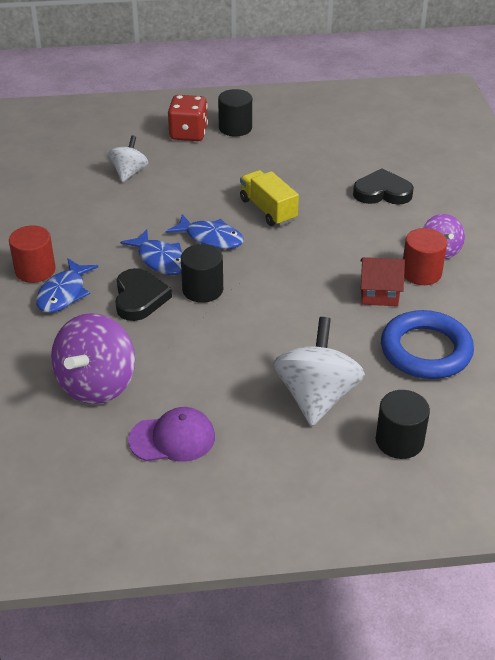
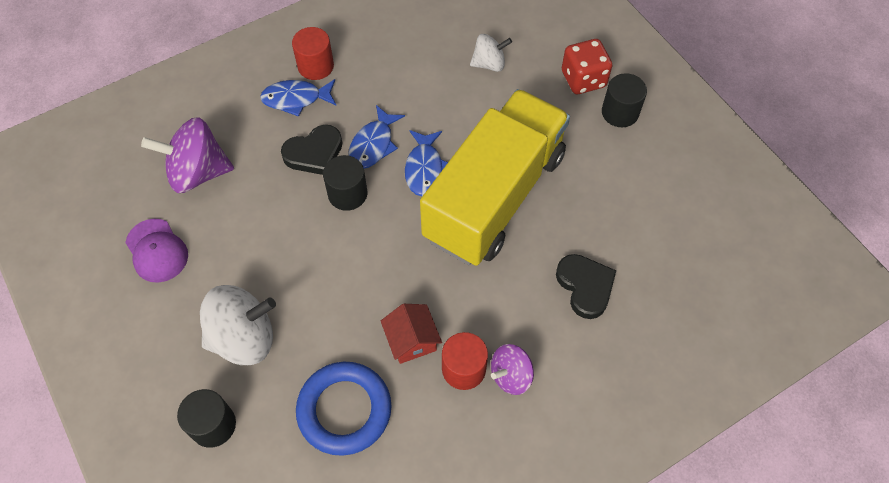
camera: 65 degrees right, 20 degrees up
(268, 210) = (494, 196): yellow truck -> yellow truck, size x2.37

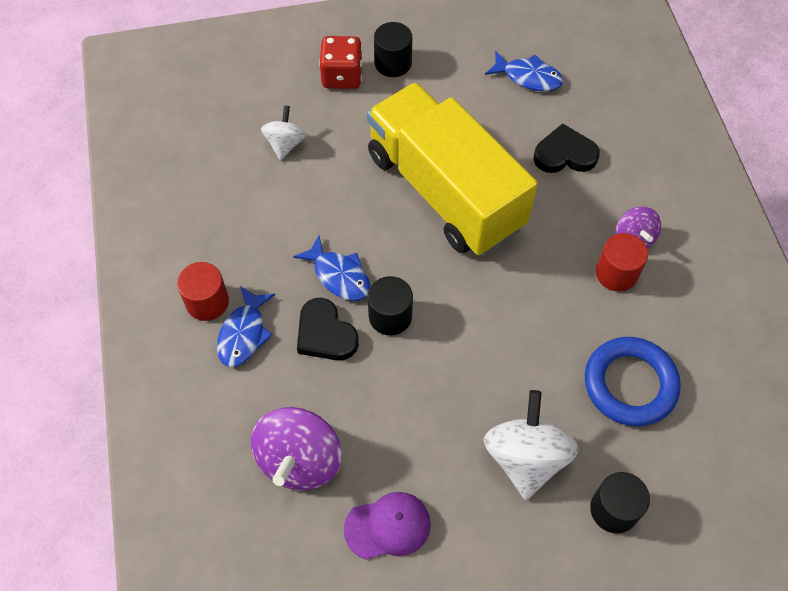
camera: 70 degrees left, 0 degrees up
(314, 153) = (325, 334): black heart -> black heart turned 150 degrees clockwise
(411, 340) = (575, 307): red house -> none
(424, 169) = (388, 239): blue fish -> blue fish (528, 77)

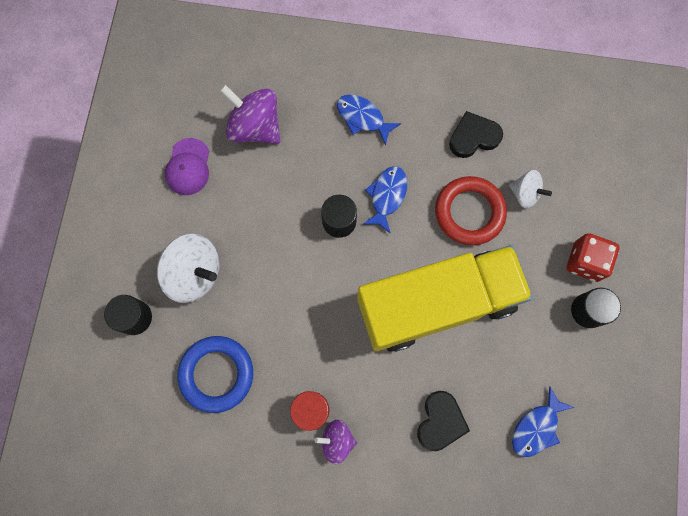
camera: 110 degrees right, 15 degrees up
(207, 302) = (397, 100): red cylinder -> none
(325, 334) = (342, 172): black heart -> black heart (473, 137)
(327, 189) = (469, 212): none -> red ring
(339, 275) = (387, 196): blue fish -> blue fish turned 135 degrees clockwise

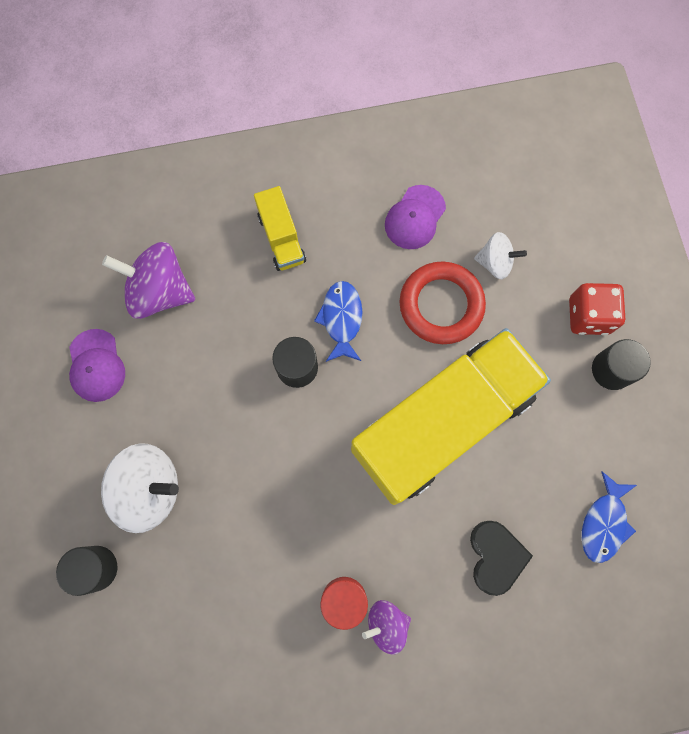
camera: 20 degrees left, 0 degrees up
(217, 374) = (218, 599): blue ring -> none
(363, 118) = (281, 238): blue fish -> yellow truck
(473, 137) = (415, 217): black heart -> purple cap

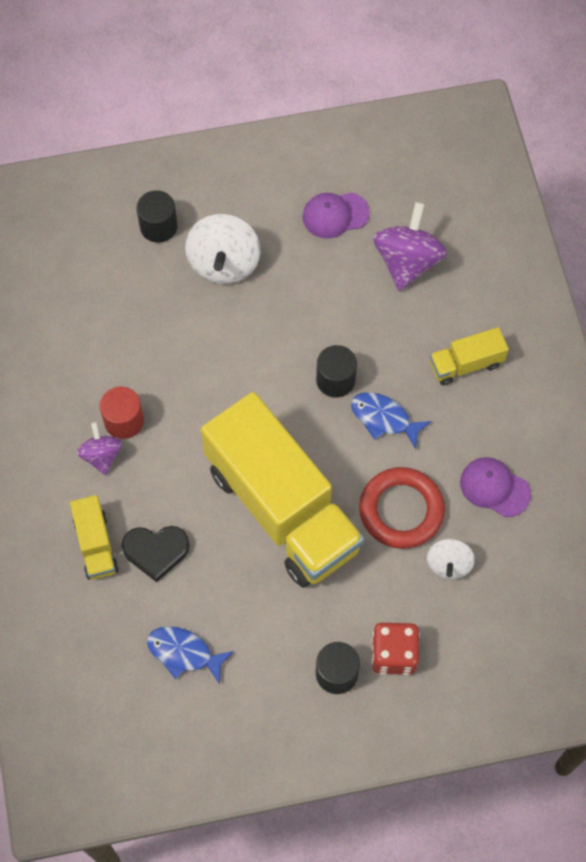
camera: 90 degrees right, 10 degrees down
(341, 319) = (384, 418): blue fish -> blue fish turned 150 degrees counterclockwise
(491, 625) = (96, 545): none -> yellow truck

